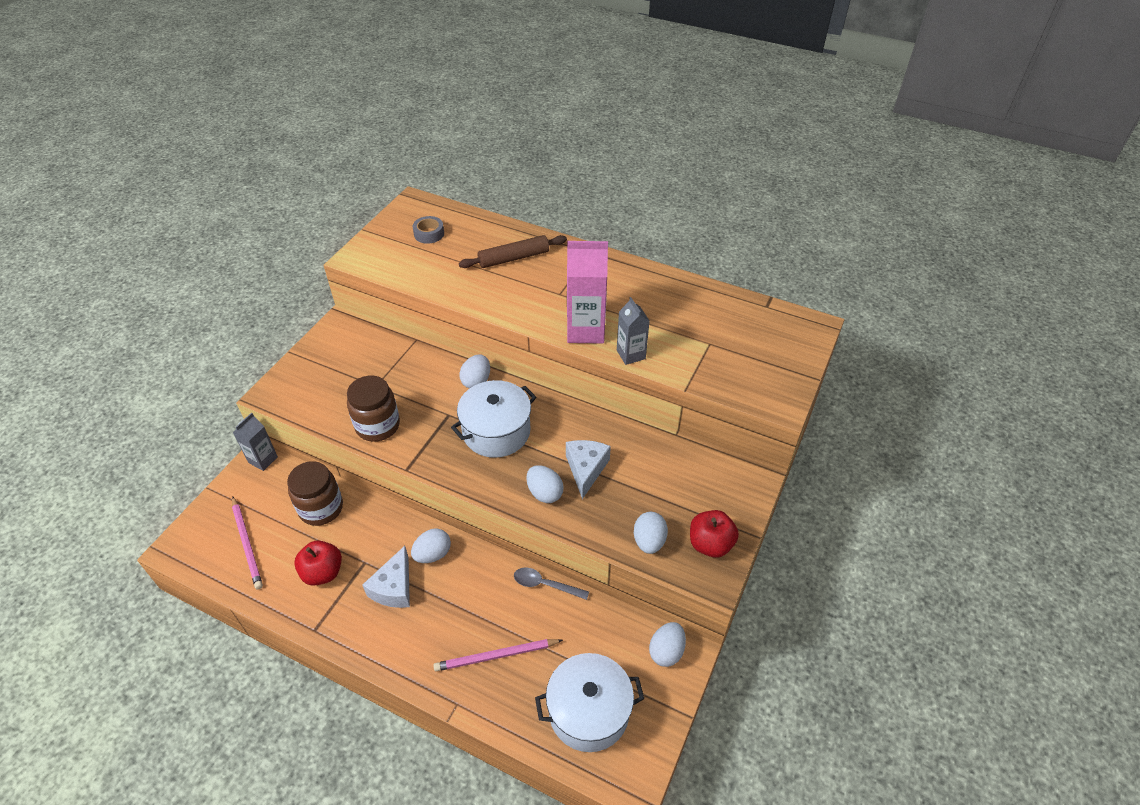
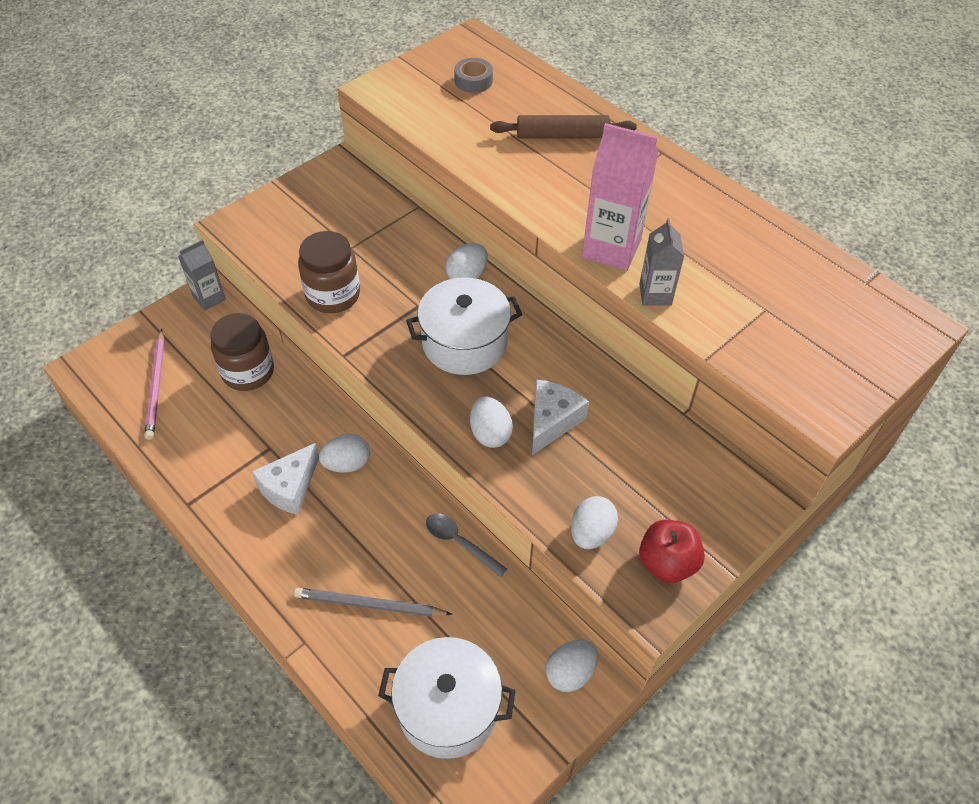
camera: 20 degrees right, 5 degrees up
(323, 572) = (221, 444): red apple -> none
(496, 656) = (369, 604): pink pencil -> grey pencil

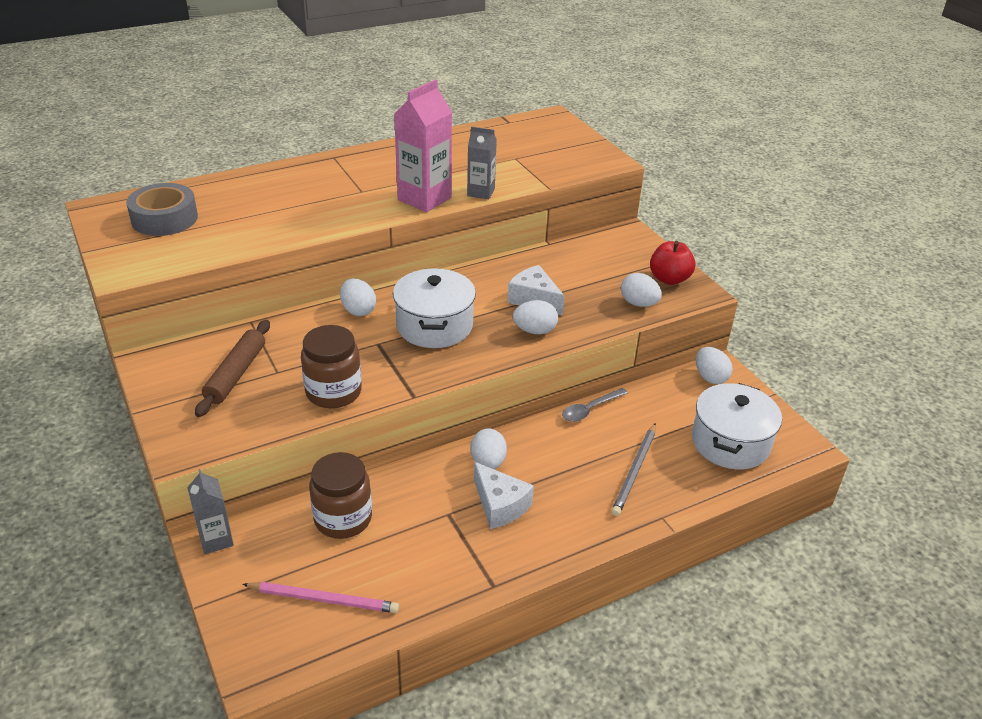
camera: 75 degrees left, 15 degrees down
(473, 81) = (164, 219): grey tape -> grey tape, size x1.68
(562, 136) = (279, 192): brown rolling pin -> brown rolling pin (236, 374)

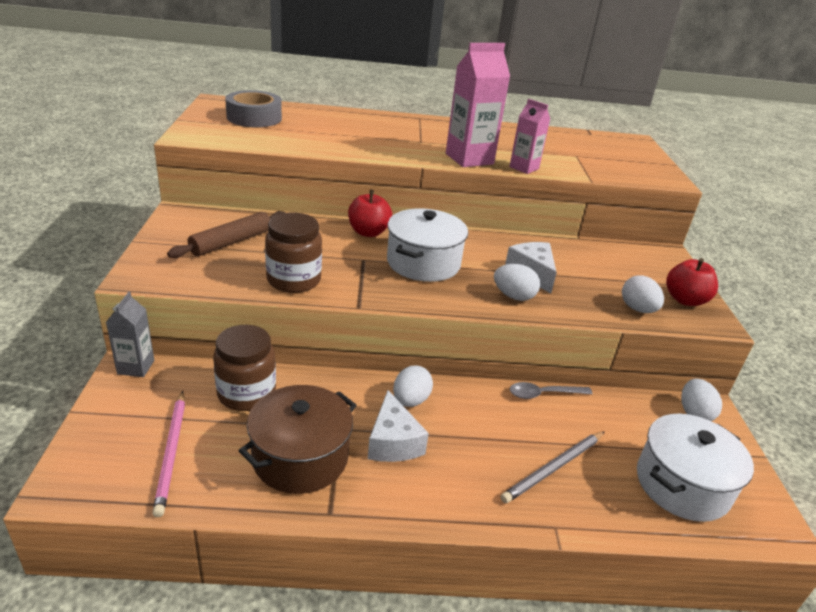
camera: 25 degrees right, 5 degrees down
(324, 599) = (171, 453): pink pencil -> pink pencil turned 45 degrees clockwise
(358, 310) = (368, 232): white egg -> red apple
(435, 552) = (300, 457): none -> brown pot
(481, 192) = (524, 168): grey carton -> pink carton

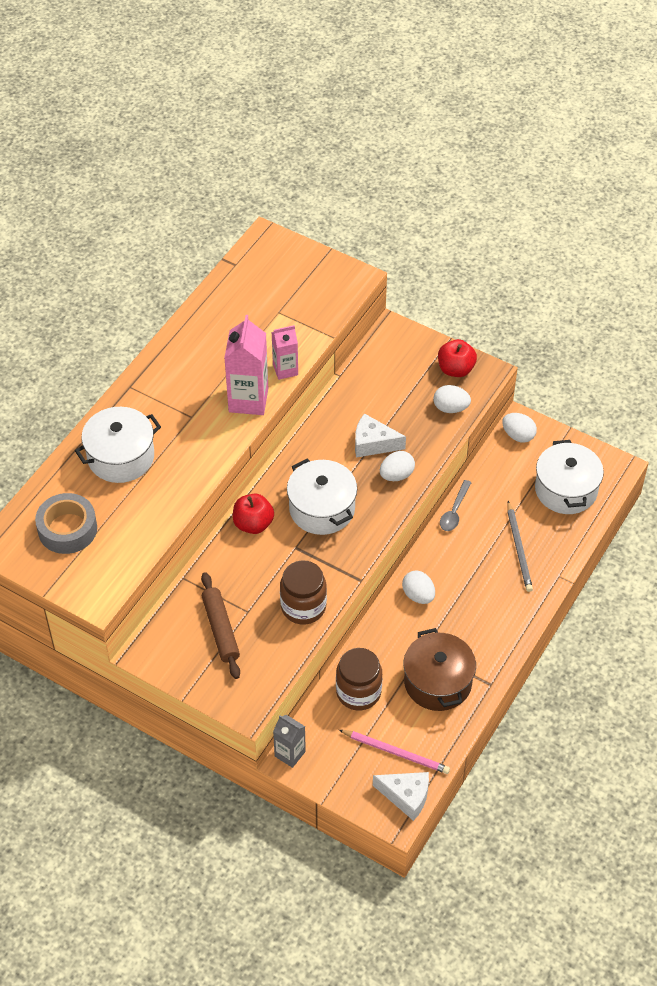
camera: 55 degrees left, 20 degrees up
(347, 124) = (121, 457): none -> white pot
(393, 442) = (451, 624): white cheese -> white cheese (406, 796)

